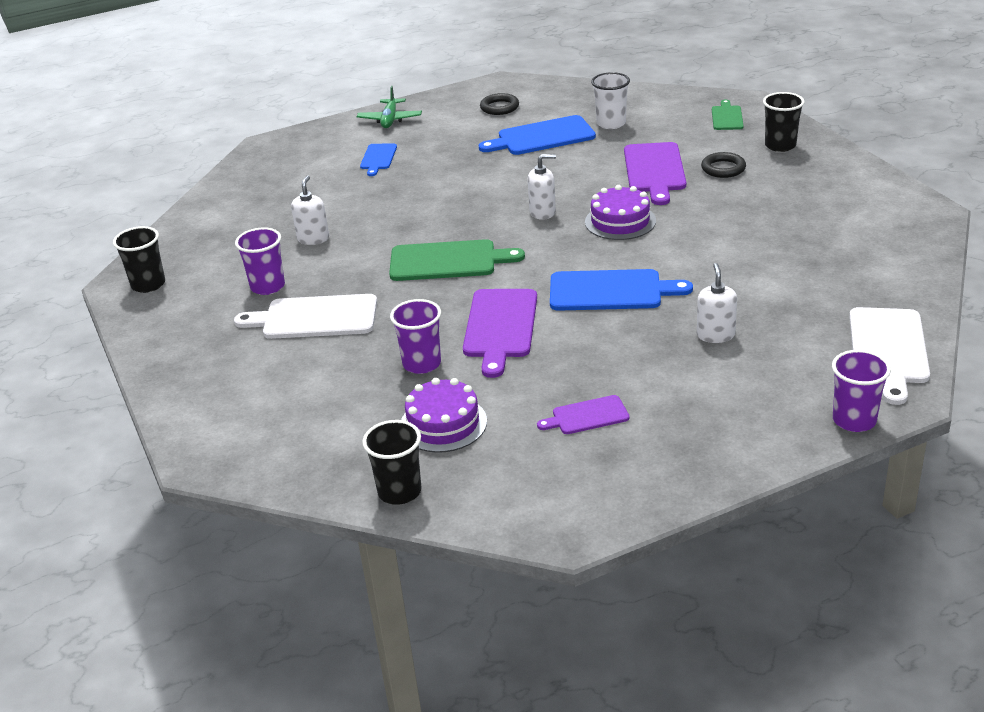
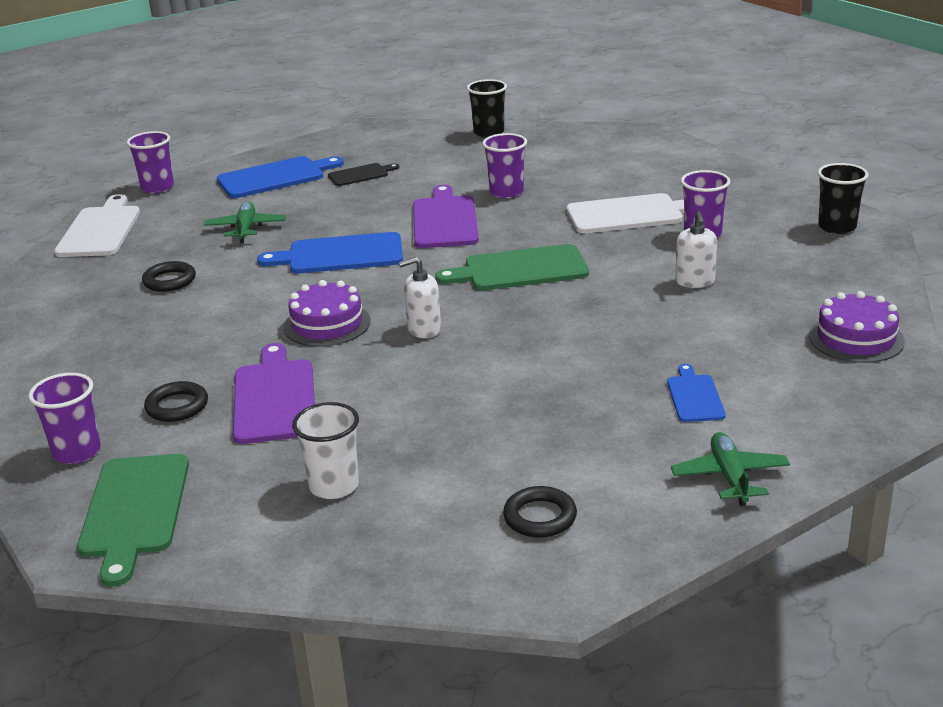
camera: 170 degrees right, 5 degrees down
(443, 423) = (472, 163): purple cake -> purple cake (856, 338)
(542, 137) = (447, 451): blue cutting board -> blue cutting board (275, 177)
(587, 416) = (360, 175): purple cutting board -> black cutting board
(715, 335) = (246, 229): white soap dispenser -> green plane
(727, 117) = (134, 510): green cutting board -> green cutting board, size x1.78
(774, 274) = (169, 281): none -> black ring
(780, 145) = (77, 452): black cup -> purple cup

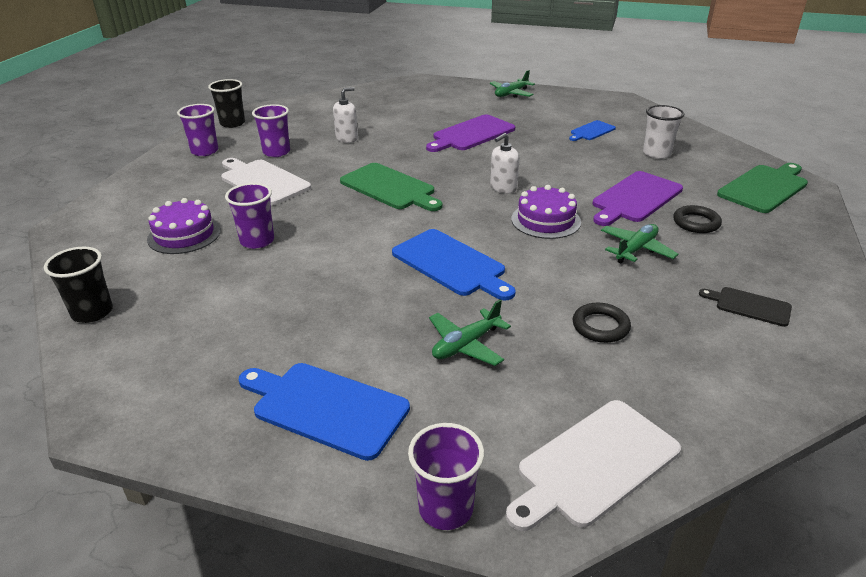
camera: 130 degrees left, 5 degrees up
(77, 452) = (780, 229): purple cup -> purple cup (204, 151)
(207, 345) = (636, 249): none -> green plane
(360, 175) = (272, 342): black cutting board -> black cutting board (749, 306)
(424, 329) = (503, 188): white soap dispenser -> white soap dispenser turned 105 degrees clockwise
(444, 220) = (340, 246): purple cutting board -> purple cutting board (471, 134)
(540, 517) = (593, 113): black ring -> none
(694, 396) = (464, 111): blue cutting board -> blue cutting board (591, 131)
(856, 338) = (367, 97): purple cake -> purple cake (184, 234)

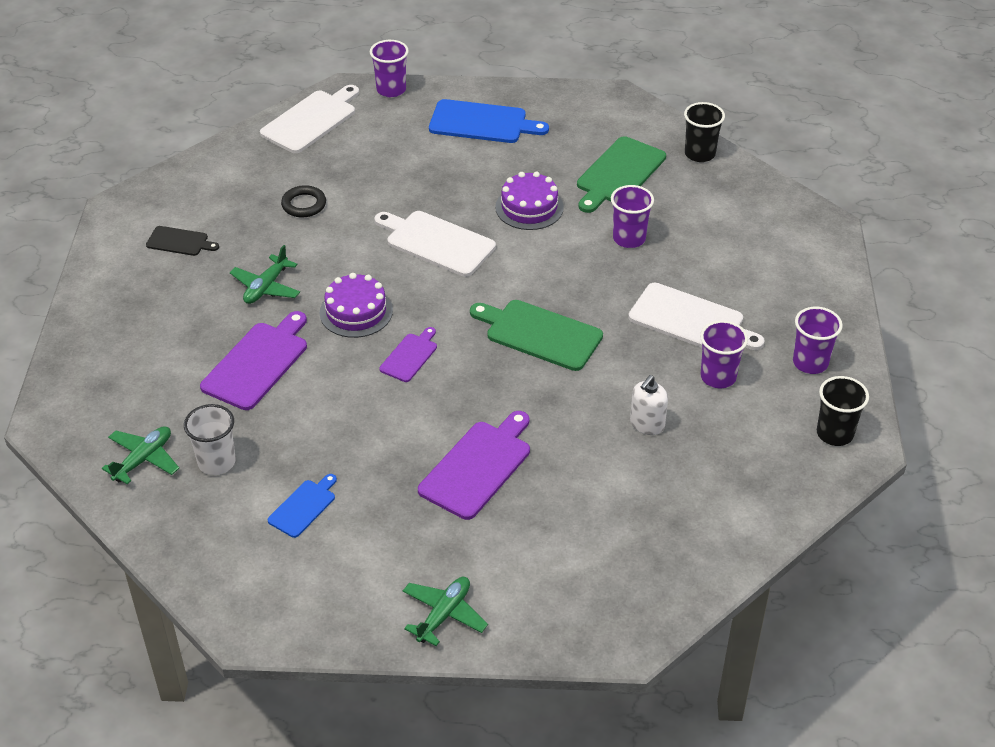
camera: 165 degrees right, 10 degrees up
(184, 234) = (704, 234): purple cake -> purple cake (529, 207)
(451, 264) = (436, 242): blue cutting board -> white cutting board
(466, 345) = (404, 175): green plane -> green plane (143, 459)
(503, 188) = (410, 356): white soap dispenser -> purple cutting board
(696, 223) = (198, 334): black ring -> none
(764, 188) = (99, 409): green cutting board -> green cutting board (619, 174)

